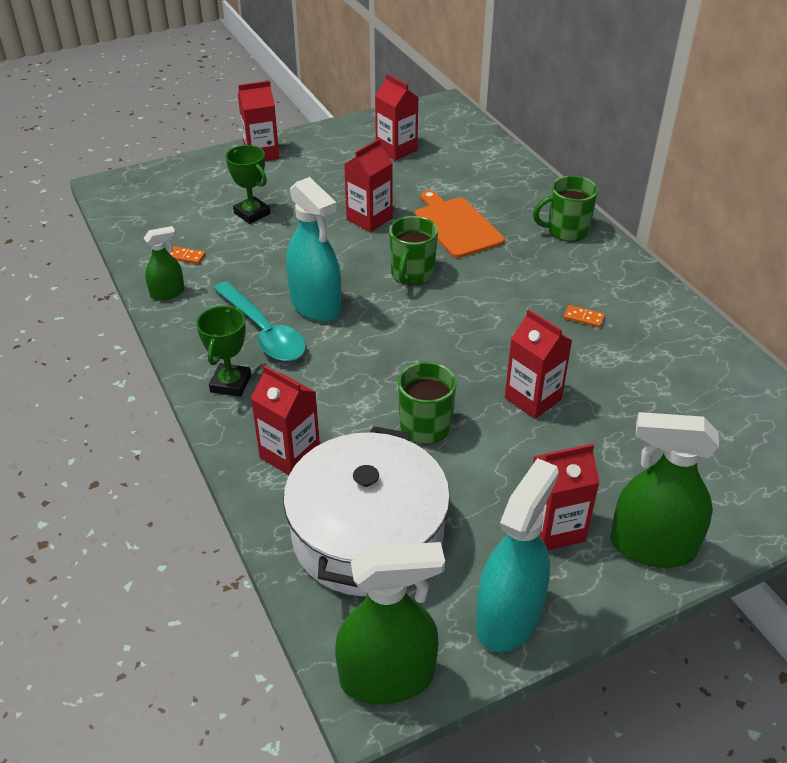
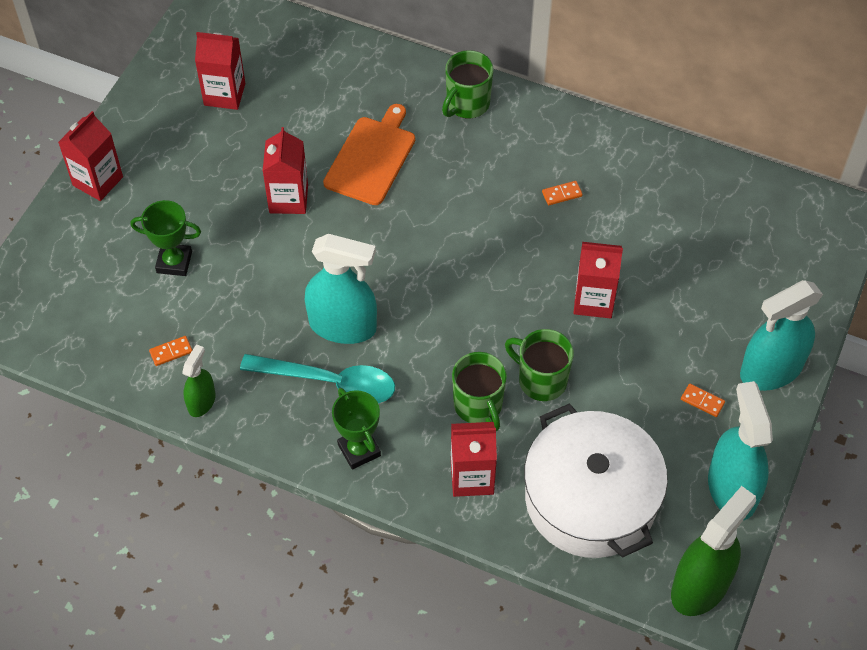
camera: 40 degrees left, 15 degrees up
(412, 274) = (388, 238): green mug -> green mug (478, 406)
(456, 226) = (371, 158): orange cutting board -> orange cutting board turned 90 degrees clockwise
(554, 528) = (702, 401): red carton -> orange domino
(652, 547) = (771, 370): green spray bottle -> turquoise spray bottle

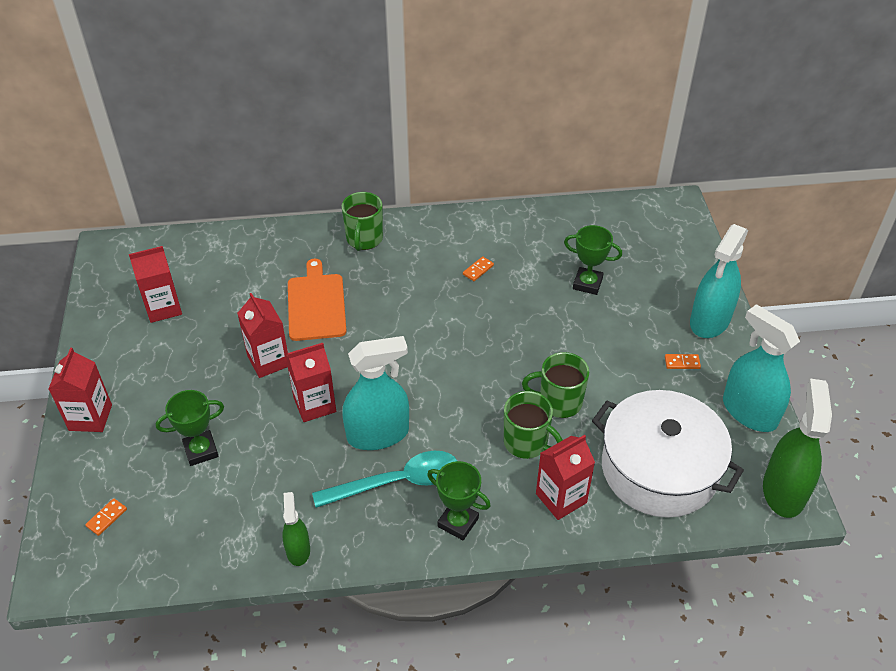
camera: 30 degrees left, 10 degrees down
(171, 352) = (244, 523): orange domino -> orange domino (106, 518)
(593, 300) = (554, 330): red carton -> red carton (314, 404)
(668, 264) = (587, 284): none -> green trophy

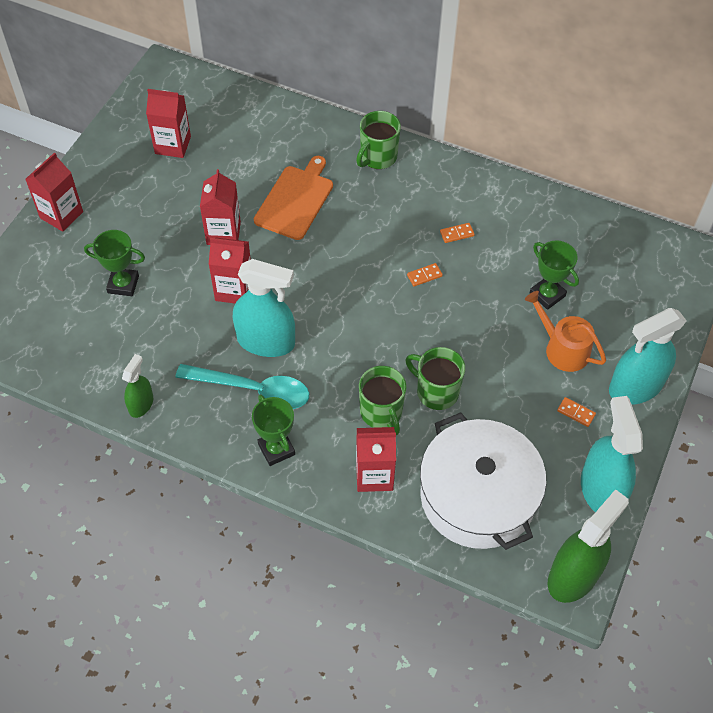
camera: 30 degrees right, 10 degrees up
(106, 518) = (24, 304): orange domino -> orange domino (424, 275)
(632, 319) = (562, 349): none -> orange watering can

